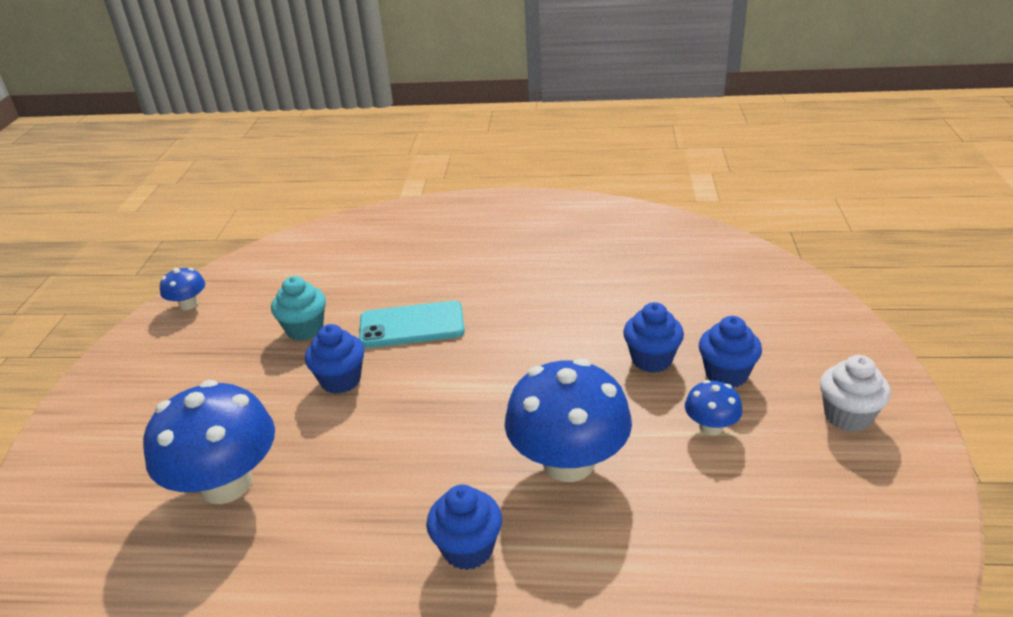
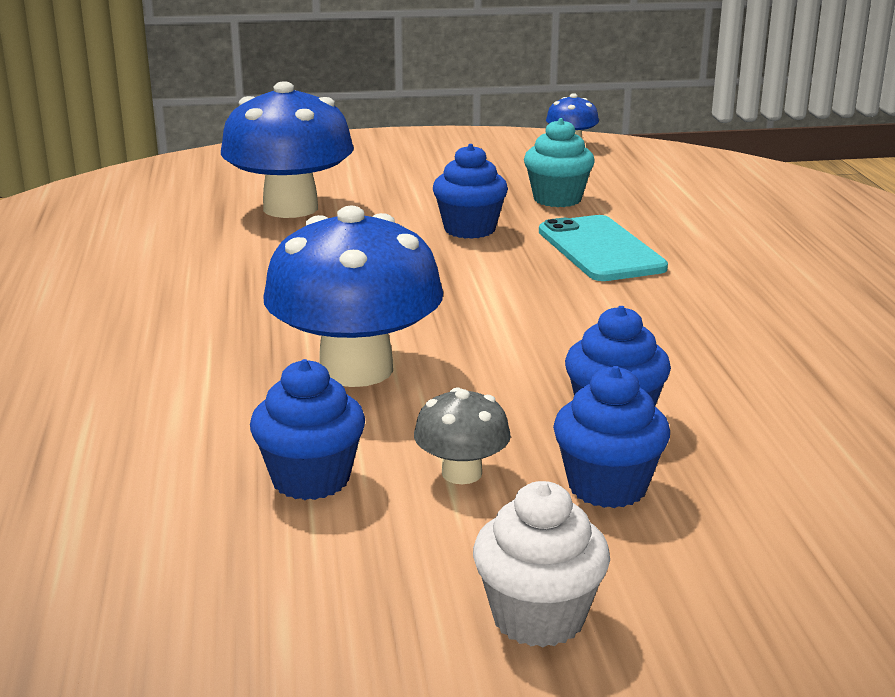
camera: 75 degrees right, 10 degrees down
(468, 549) = (204, 325): blue cupcake -> blue cupcake (311, 479)
(711, 427) = (461, 473): blue mushroom -> grey mushroom

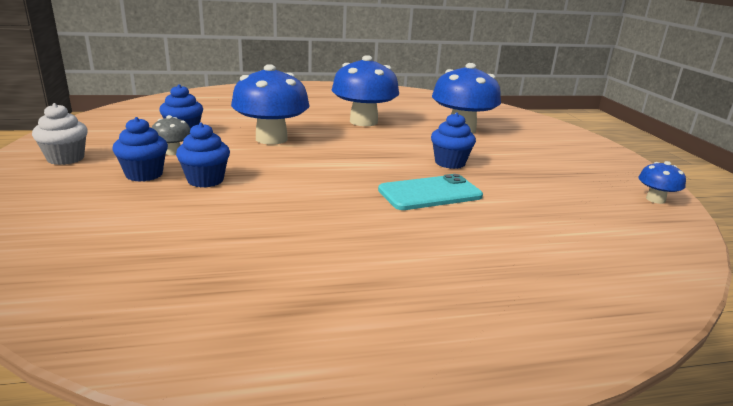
camera: 85 degrees right, 0 degrees up
(233, 282) = (363, 122): none -> blue mushroom
(557, 199) = (520, 187): turquoise cupcake -> none

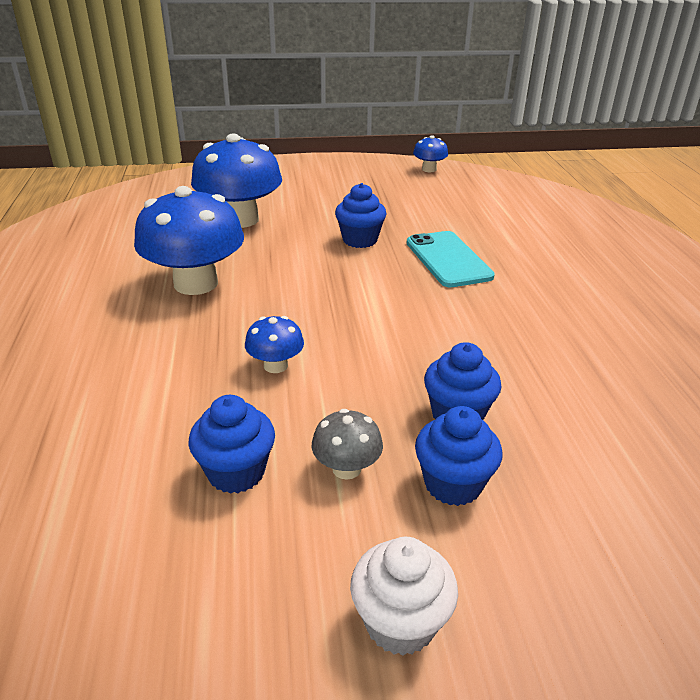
camera: 85 degrees left, 10 degrees up
(271, 139) = (275, 365): blue mushroom -> blue mushroom, size x0.47

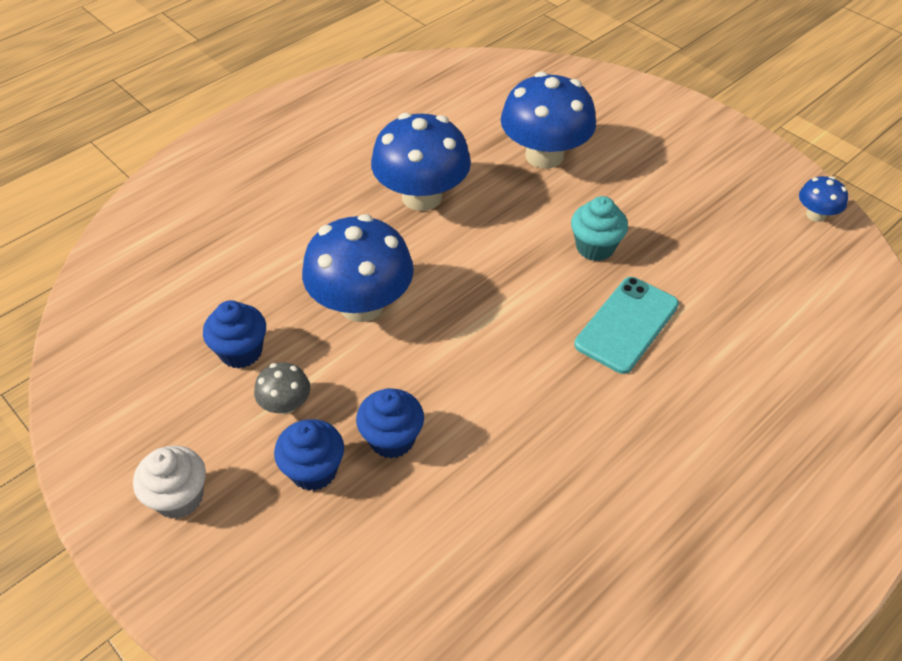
camera: 55 degrees right, 15 degrees up
(275, 365) = (362, 304): blue mushroom -> blue mushroom, size x2.13
(360, 240) = (595, 247): blue cupcake -> turquoise cupcake

